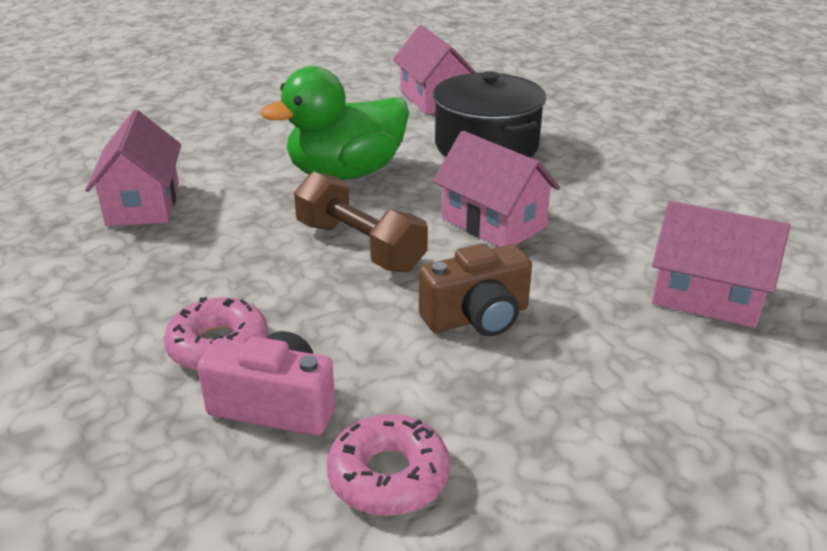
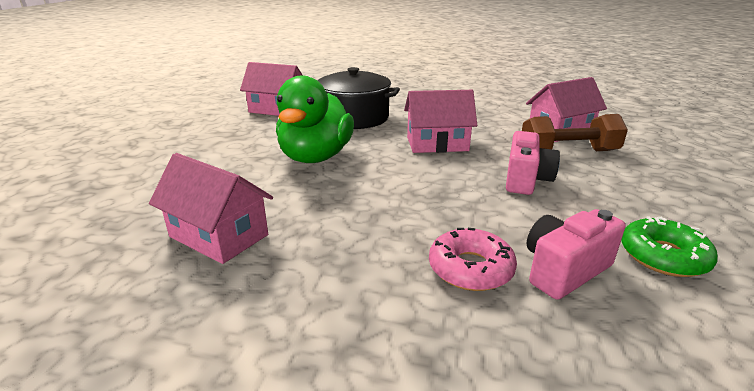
camera: 50 degrees left, 5 degrees down
(360, 246) = (409, 182): brown dumbbell -> brown dumbbell (568, 152)
(388, 476) = (663, 256): pink donut -> green donut
(477, 317) = (526, 179): brown camera -> pink camera

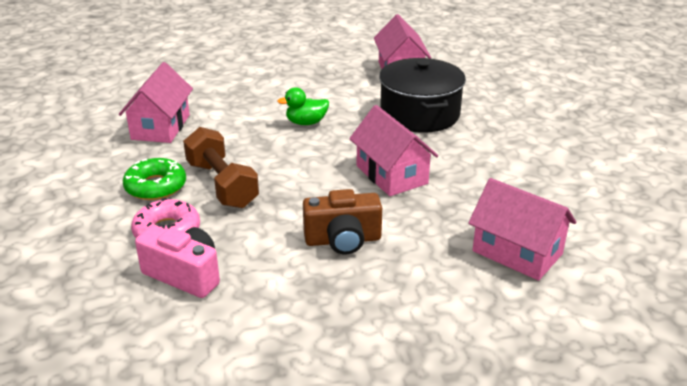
camera: 65 degrees right, 5 degrees up
(316, 157) = (306, 123): green duck -> green duck, size x0.47
(526, 179) = (343, 240): pink camera -> brown camera
(568, 152) = (446, 263): brown dumbbell -> brown dumbbell (222, 184)
(663, 256) = (233, 330): green donut -> green donut (155, 186)

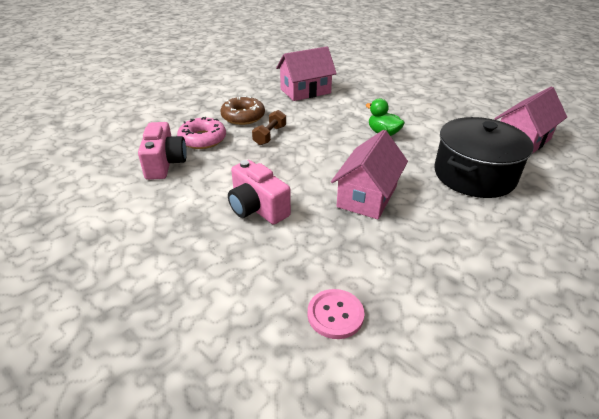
camera: 55 degrees right, 5 degrees up
(155, 186) = (243, 116): green donut -> brown donut
(222, 184) = (270, 135): brown dumbbell -> brown dumbbell, size x0.57
(343, 240) = (257, 208): brown camera -> pink camera
(517, 252) = (335, 315): pink house -> pink button

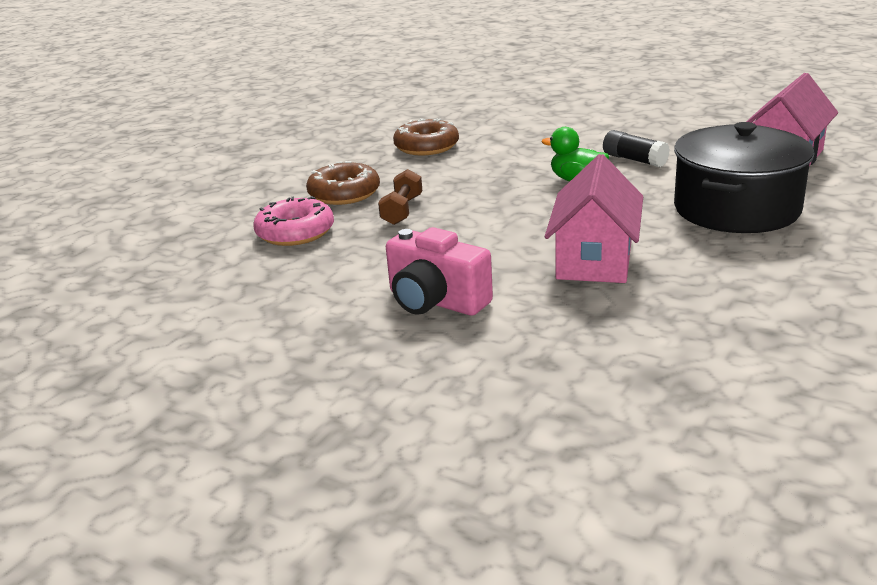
camera: 10 degrees left, 10 degrees down
(165, 163) = (252, 272): pink camera -> none
(305, 91) = (426, 147): pink house -> brown donut
(335, 315) = (623, 400): pink button -> none
(425, 124) = (634, 160): none -> black glue stick

